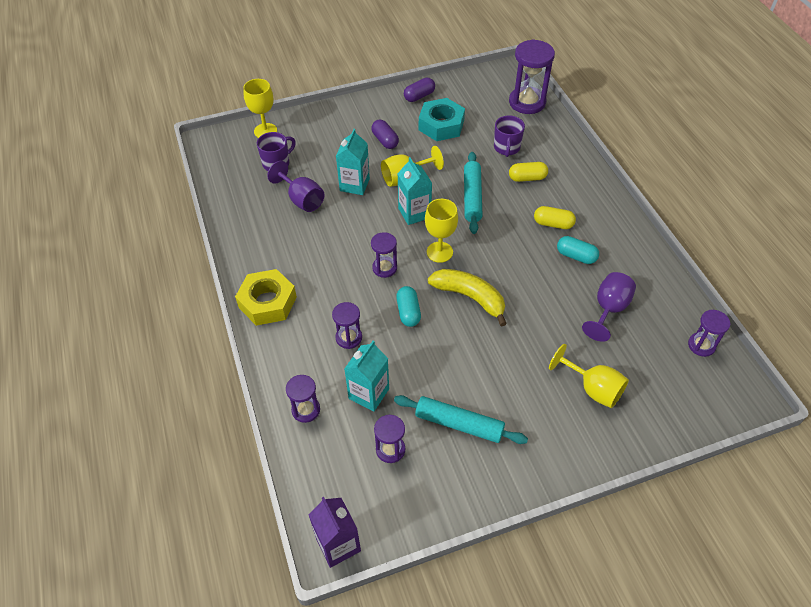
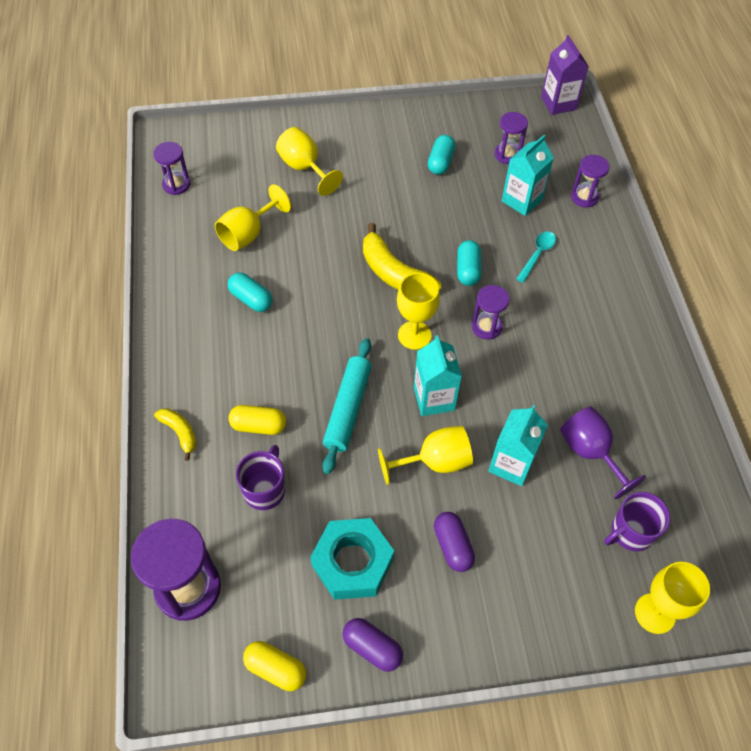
camera: 170 degrees left, 5 degrees up
(267, 302) = (629, 310): yellow nut -> none
(349, 338) = (537, 255): purple hourglass -> turquoise spoon
(419, 96) = (372, 648): purple capsule -> purple capsule turned 60 degrees clockwise
(459, 424) = (440, 162): turquoise rolling pin -> turquoise capsule
(553, 224) = (257, 347): yellow capsule -> yellow capsule (276, 669)
(575, 166) = (180, 433): none -> yellow banana
(608, 309) = (248, 234): purple goblet -> yellow goblet

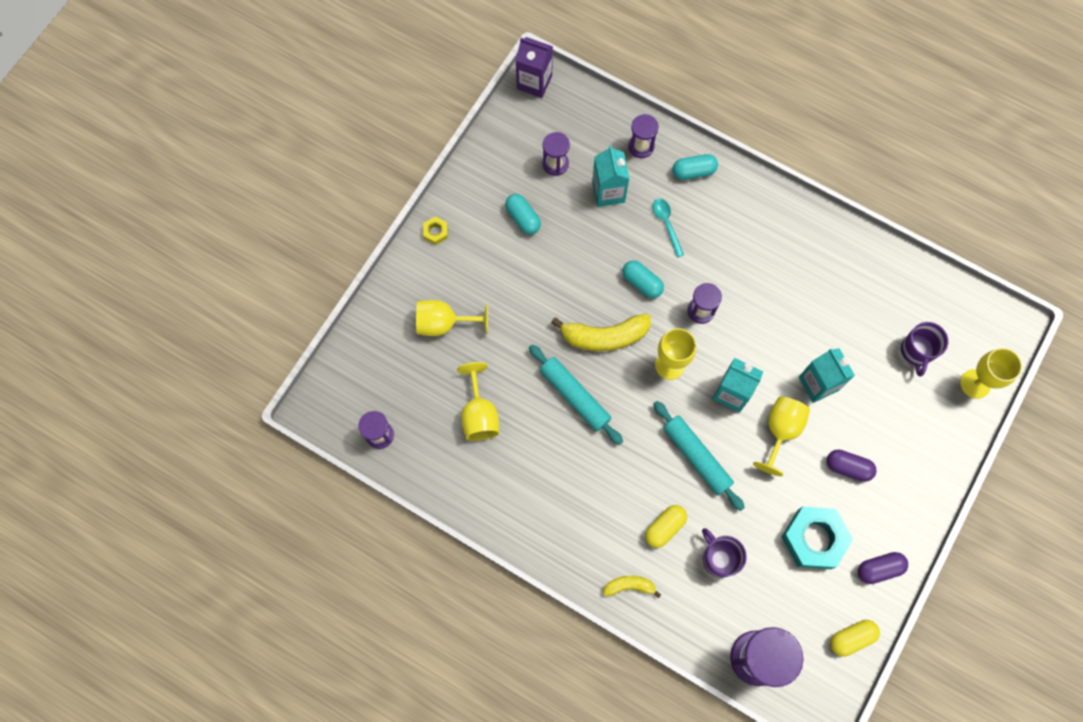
camera: 50 degrees left, 15 degrees up
(251, 299) = (547, 456): turquoise capsule -> turquoise capsule (693, 171)
(322, 286) = (574, 396): none -> turquoise rolling pin
(374, 120) = (435, 232): none -> yellow nut
(590, 452) = (846, 327): purple goblet -> none

